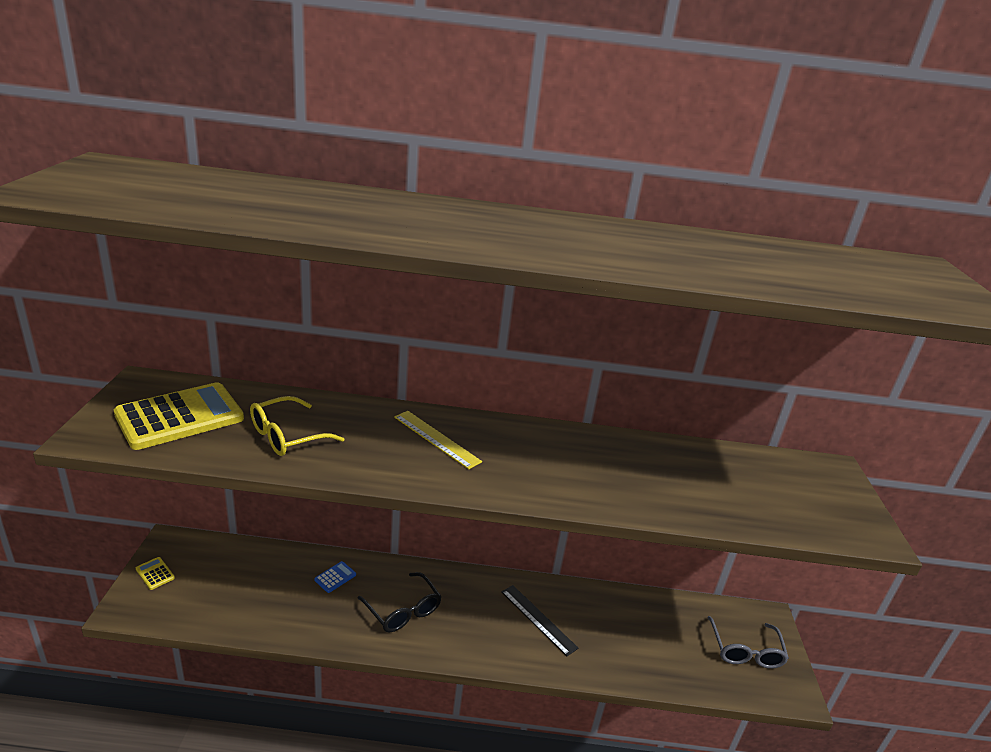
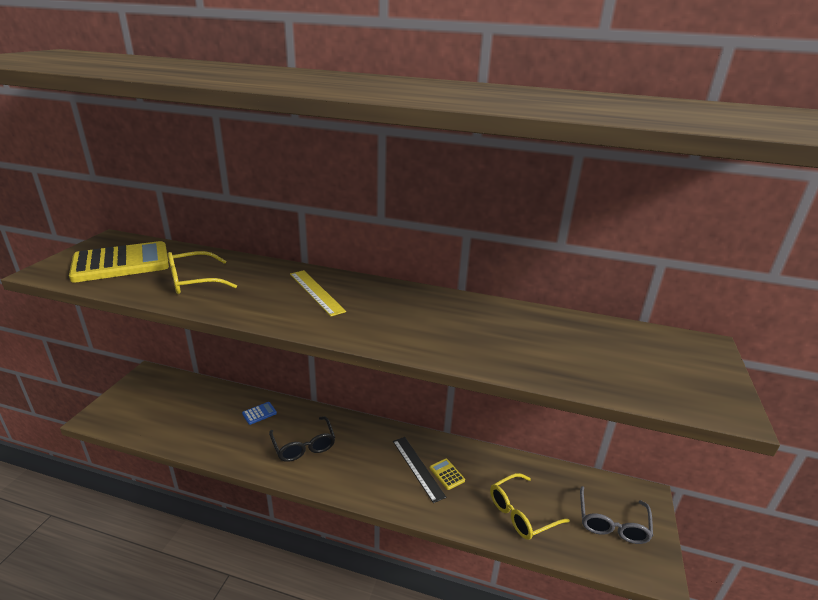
camera: 15 degrees right, 0 degrees up
(155, 573) = (127, 395): yellow calculator -> yellow calculator (447, 474)
(657, 654) = (521, 513): none -> yellow glasses

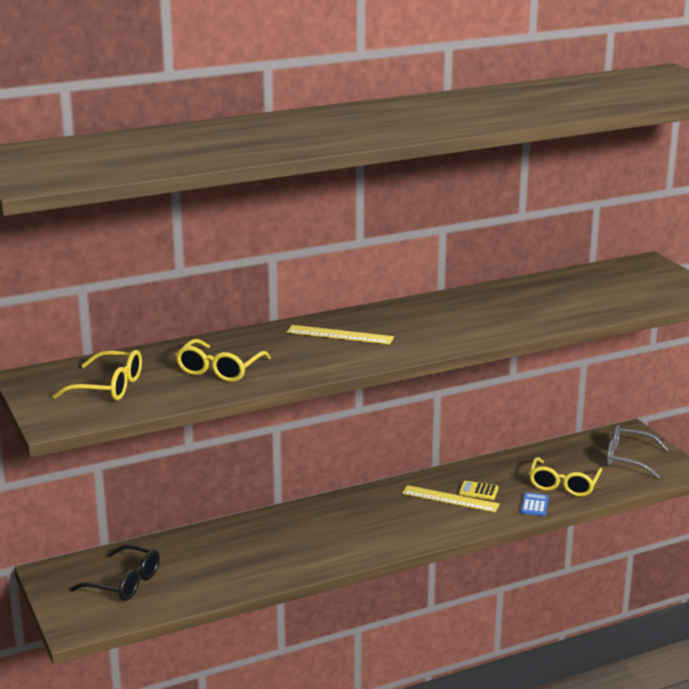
camera: 40 degrees left, 5 degrees down
(121, 263) = (109, 387): yellow calculator -> yellow glasses
(259, 413) = (244, 537): blue calculator -> blue calculator (534, 505)
(304, 446) = (331, 535): black glasses -> black glasses (125, 583)
(418, 468) = (450, 499): black ruler -> yellow ruler
(612, 523) = (627, 459): grey glasses -> grey glasses turned 135 degrees clockwise

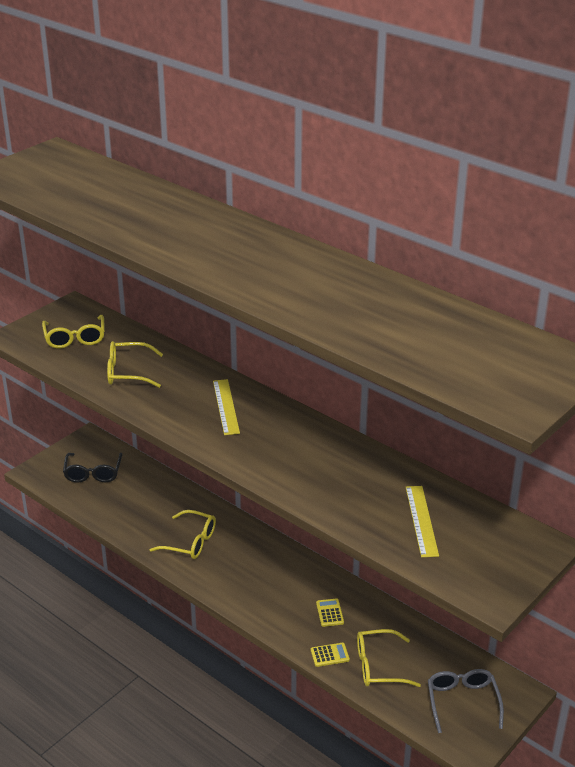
camera: 65 degrees right, 10 degrees up
(311, 543) = (190, 542): none -> yellow glasses
(450, 499) = (305, 599): yellow ruler -> yellow ruler (421, 520)
(534, 505) = (329, 655): blue calculator -> yellow calculator

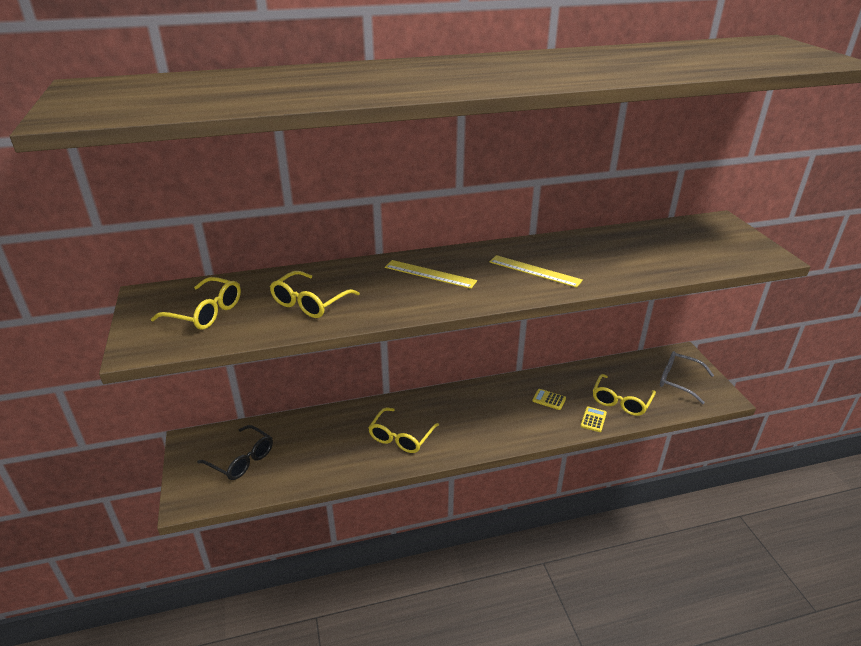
camera: 55 degrees left, 0 degrees up
(190, 542) = (401, 437): yellow glasses -> yellow glasses turned 150 degrees clockwise
(421, 520) = (663, 249): yellow ruler -> yellow ruler (534, 271)

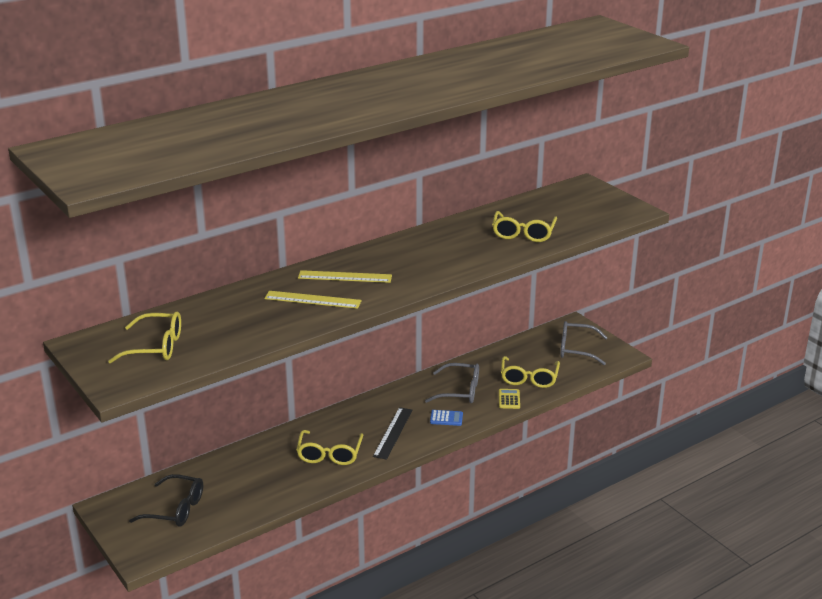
camera: 20 degrees left, 5 degrees down
(309, 303) = (249, 321): yellow glasses -> yellow glasses (523, 234)
(468, 429) = (393, 433): none -> black ruler
(524, 426) = (446, 418): none -> blue calculator
(534, 271) = (439, 257): yellow ruler -> yellow ruler (312, 300)
(549, 400) = (460, 391): yellow calculator -> grey glasses

